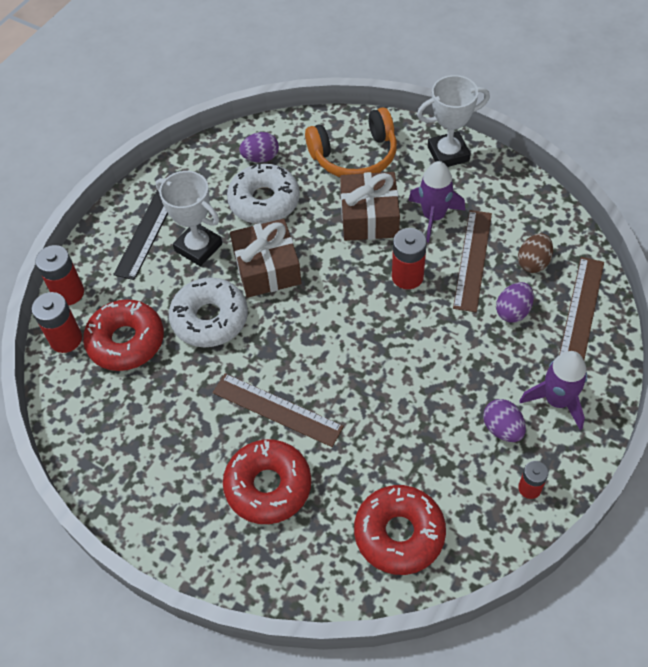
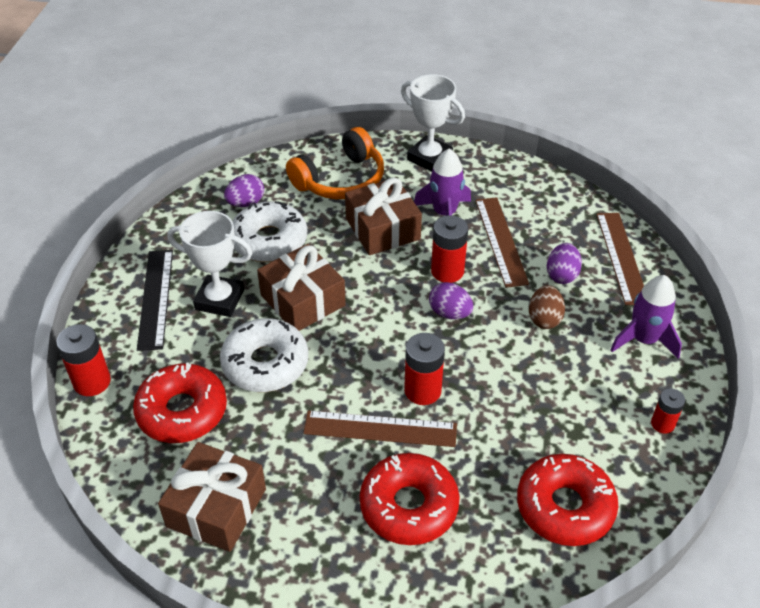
camera: 25 degrees left, 10 degrees down
(66, 339) = (110, 429): red battery -> red battery (422, 390)
(117, 434) = (216, 507): none -> brown gift
(448, 154) = (429, 158): white trophy -> white trophy turned 75 degrees clockwise
(502, 429) = (608, 379): purple egg -> purple egg (450, 313)
(533, 262) = (557, 229): brown egg -> brown egg (544, 319)

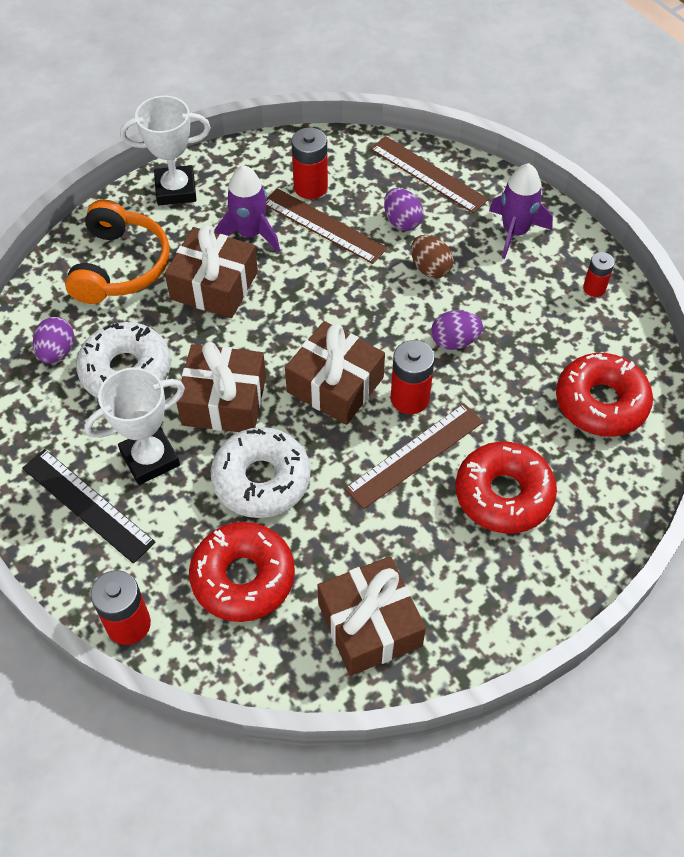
camera: 45 degrees left, 10 degrees up
(383, 343) = (335, 385): none -> brown gift
(447, 271) = (312, 284): red battery -> red battery (310, 187)
(450, 313) = (356, 318): purple egg -> purple egg (454, 341)

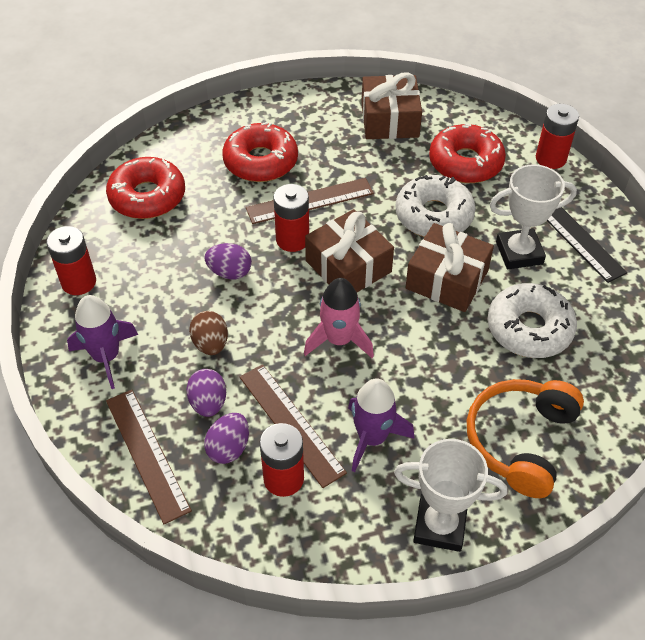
camera: 160 degrees left, 5 degrees down
(57, 352) = (593, 365): purple egg -> purple egg (229, 448)
(214, 285) = (427, 389): brown gift -> none
(312, 306) = (339, 340): none -> pink rocket
(594, 288) = (79, 282): red battery -> red battery, size x1.61

